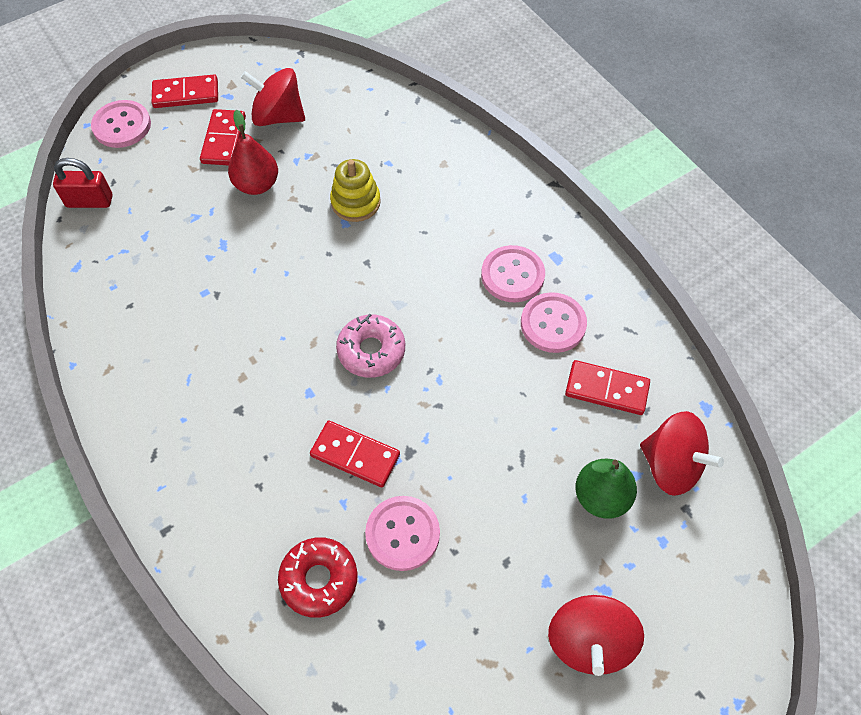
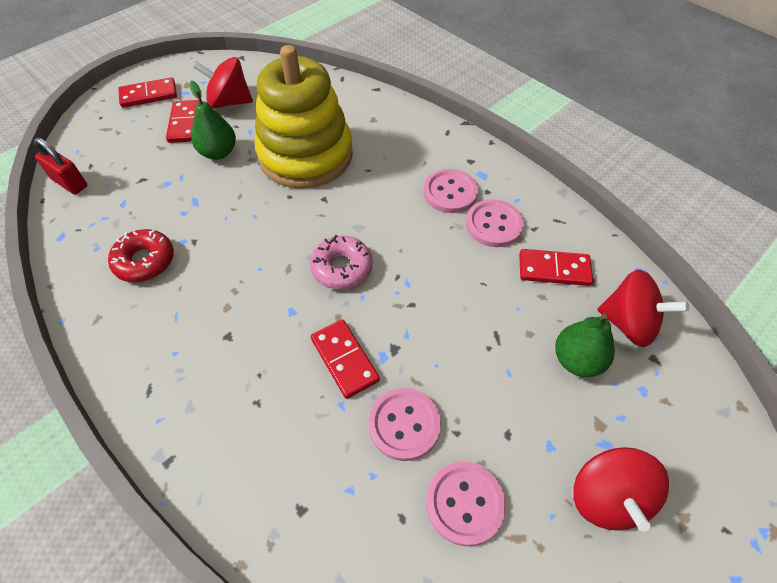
camera: 10 degrees left, 5 degrees down
(89, 201) = (70, 183): red padlock -> red padlock turned 45 degrees clockwise
(122, 126) = (95, 123): pink button -> pink button (464, 503)
(257, 185) = (218, 153): red pear -> green pear
(319, 579) = (331, 484): red donut -> red donut (145, 261)
(355, 202) = (306, 155): yellow stacking toy -> yellow stacking toy, size x2.23
(355, 455) = (344, 360): red domino -> red domino turned 45 degrees clockwise

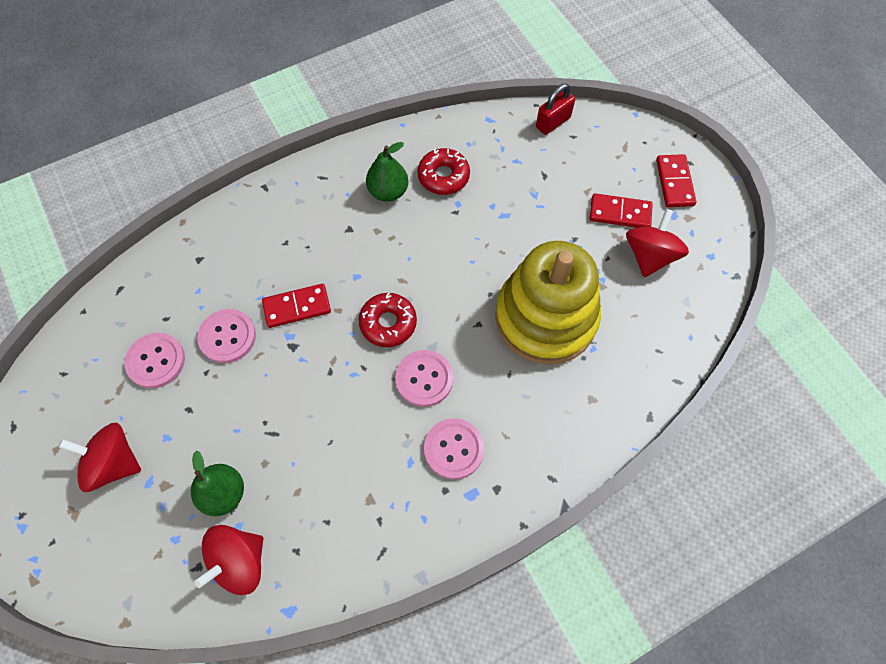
camera: 105 degrees right, 10 degrees up
(218, 153) = (567, 239): green pear -> green pear (388, 191)
(342, 268) = (388, 323): pink donut -> red donut
(494, 224) = (396, 479): pink button -> pink button (424, 379)
(554, 269) = (322, 517): red domino -> none

